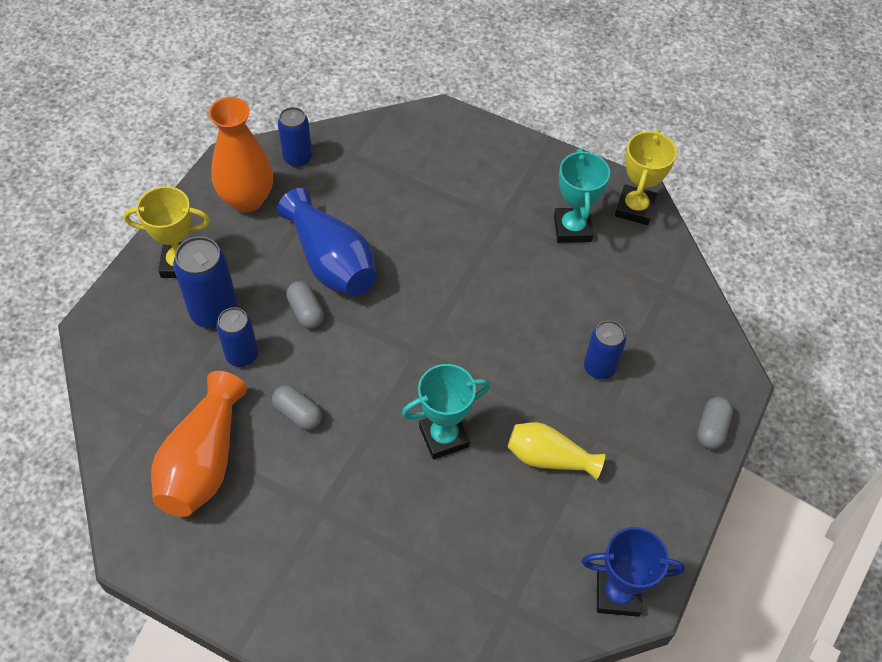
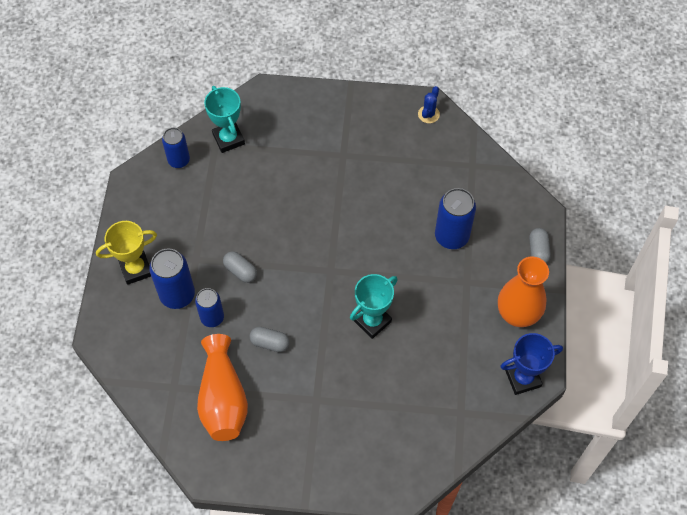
camera: 20 degrees left, 5 degrees up
(247, 199) = (158, 205): orange vase -> orange vase (517, 314)
(331, 261) = (240, 228): blue vase -> none
(549, 458) = (445, 309): yellow vase -> none
(572, 228) = (393, 144): turquoise trophy -> turquoise trophy (228, 139)
(599, 367) = (451, 236): blue can -> blue can, size x1.51
(635, 208) = (428, 114): yellow trophy -> blue cactus

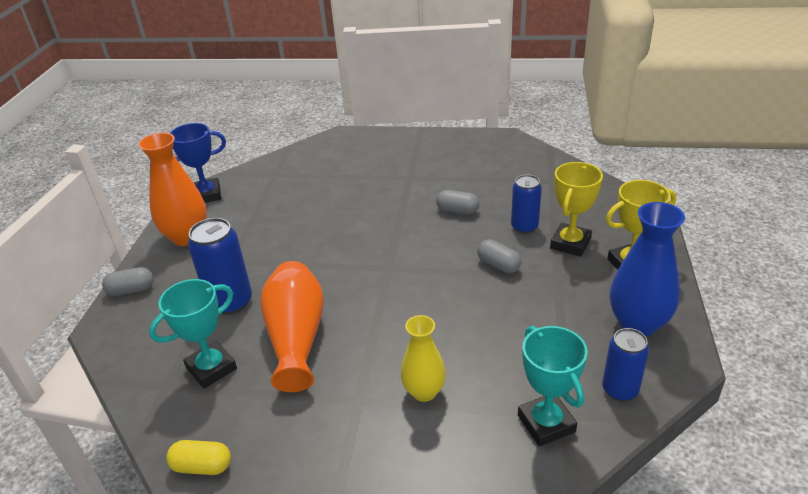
camera: 175 degrees left, 25 degrees down
(150, 210) = (637, 324): none -> blue vase
(177, 295) = (570, 243): blue can -> yellow trophy
(223, 398) = (500, 175): orange vase -> orange vase (296, 338)
(301, 160) = (424, 392): none -> yellow vase
(372, 321) = (346, 228): turquoise trophy -> turquoise trophy (211, 368)
(428, 114) = (202, 466): blue cactus -> yellow capsule
(538, 250) = (131, 290): grey capsule -> grey capsule turned 75 degrees clockwise

